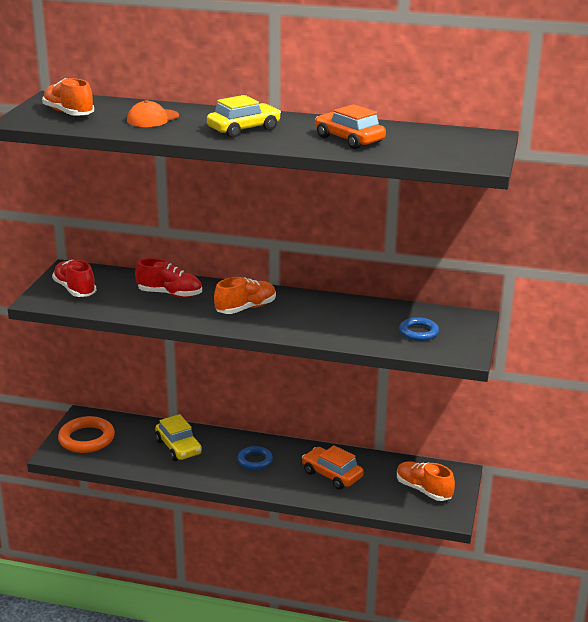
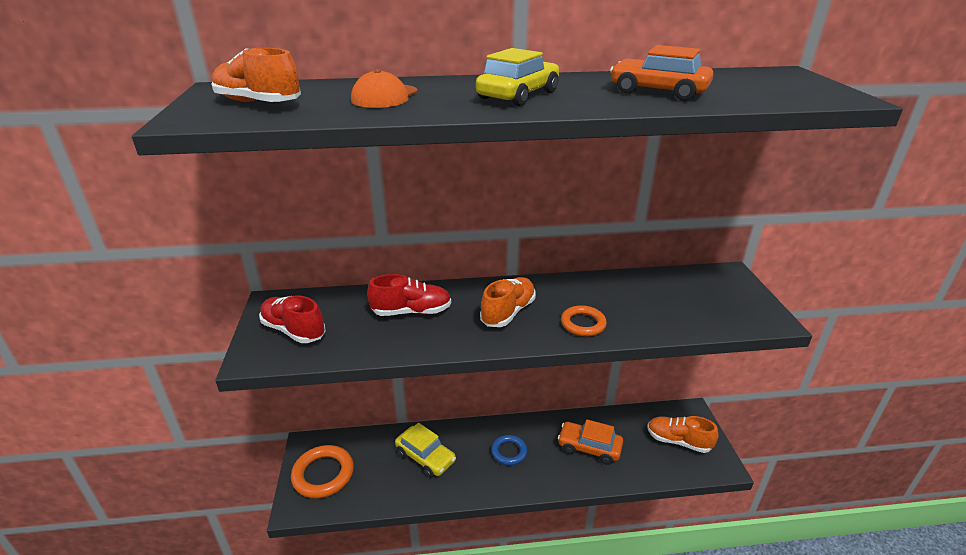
camera: 20 degrees left, 5 degrees up
(299, 326) = (583, 324): none -> orange ring
(418, 332) = (702, 302): blue ring -> none

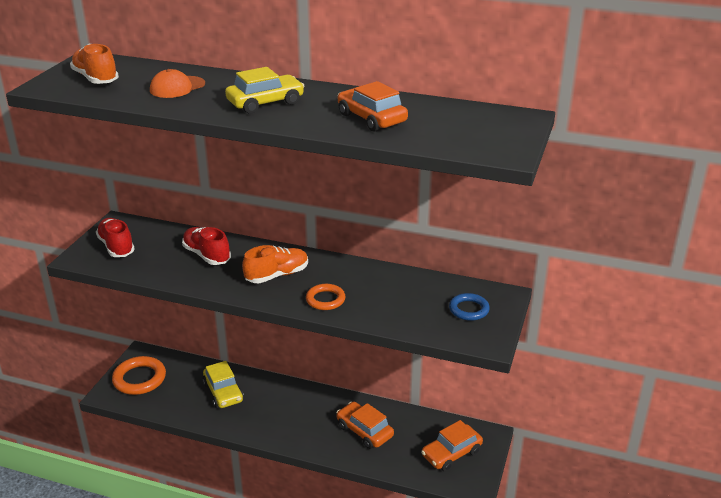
camera: 25 degrees right, 0 degrees up
(411, 312) = (207, 255): red shoe -> red shoe turned 150 degrees counterclockwise
(509, 452) = (293, 411): blue ring -> blue ring (469, 309)
(678, 441) = (451, 453): orange shoe -> orange car

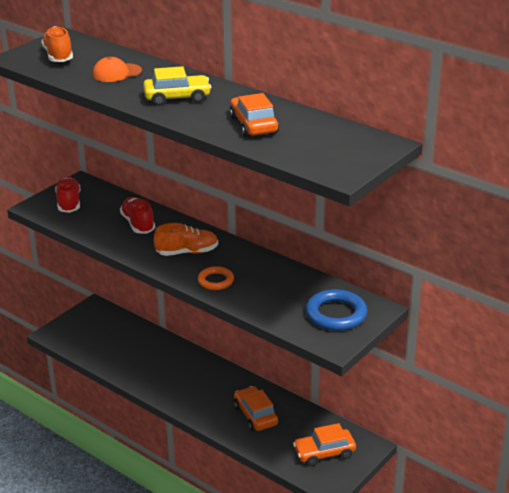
camera: 20 degrees right, 0 degrees up
(139, 379) = (83, 327): orange ring -> none
(223, 392) = (148, 354): yellow car -> none
(469, 309) = (336, 314): blue ring -> blue ring, size x1.62

